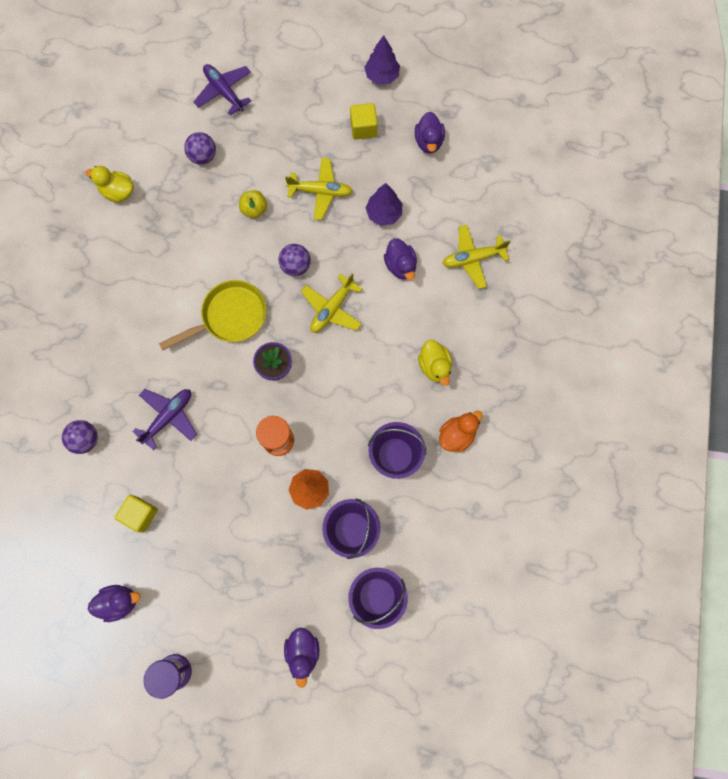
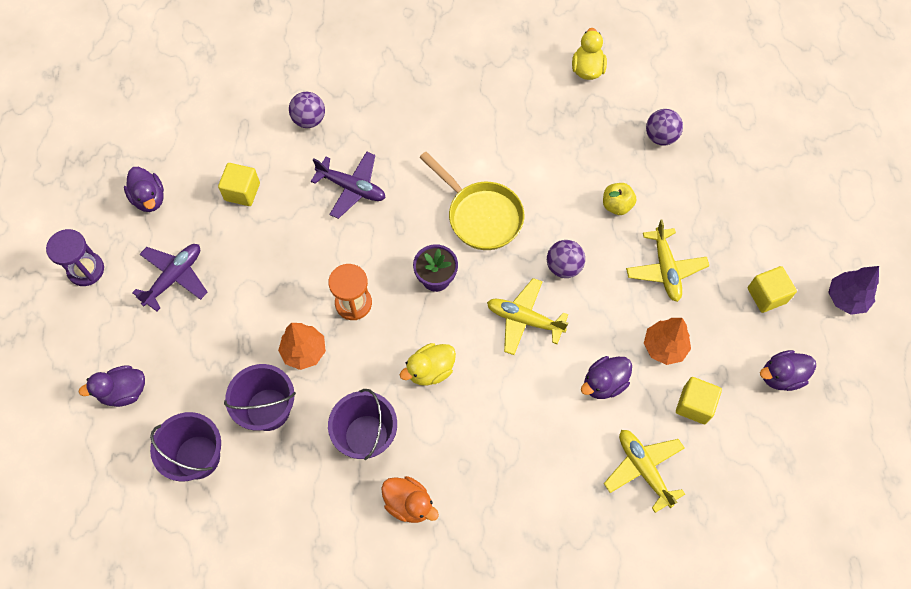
camera: 75 degrees right, 10 degrees down
(224, 91) = (748, 135): purple plane -> purple plane (174, 277)
(384, 213) = (664, 347): purple tree -> orange tree
(434, 208) = (694, 405): none -> yellow cube
(434, 366) = (488, 455): yellow duck -> yellow duck (430, 370)

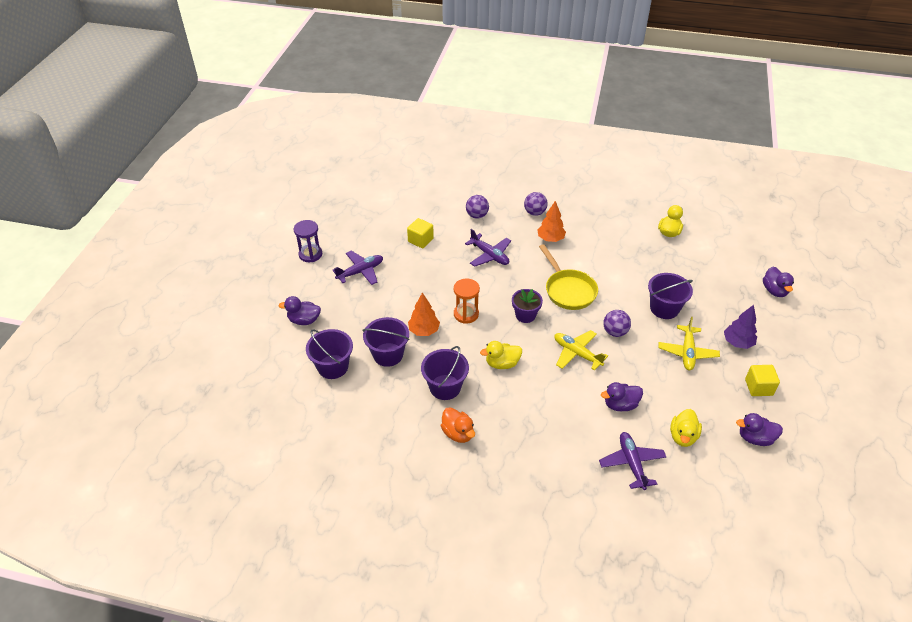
camera: 20 degrees right, 20 degrees down
(149, 198) = (363, 230): purple duck -> purple duck (774, 291)
(616, 205) = (664, 308): yellow apple -> purple bucket
(643, 469) = (632, 463): yellow plane -> purple plane
(660, 137) = (708, 279): purple ball -> purple ball (534, 212)
(664, 347) = (671, 396): orange tree -> orange tree (550, 239)
(694, 405) = (683, 436): yellow cube -> yellow duck
(846, 298) = (820, 406): purple tree -> purple tree (737, 343)

